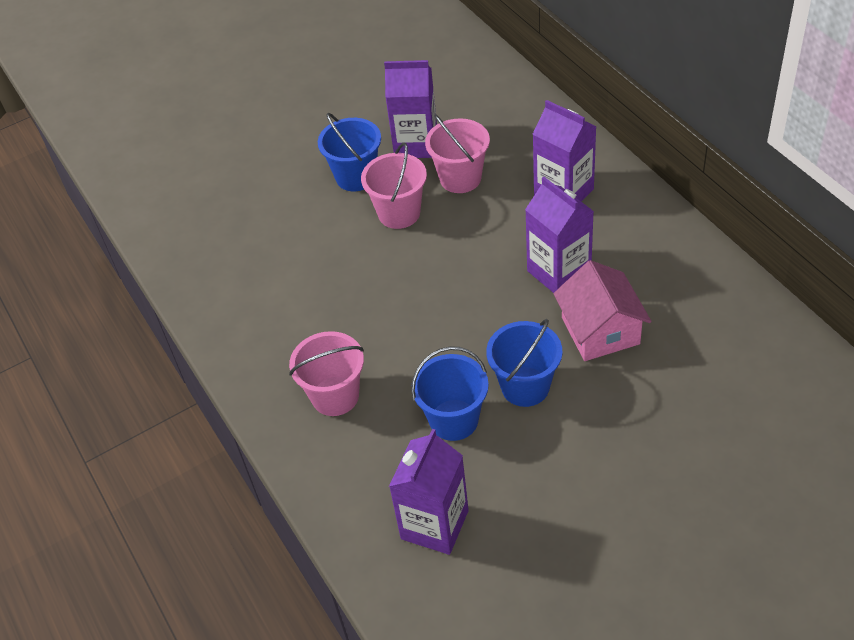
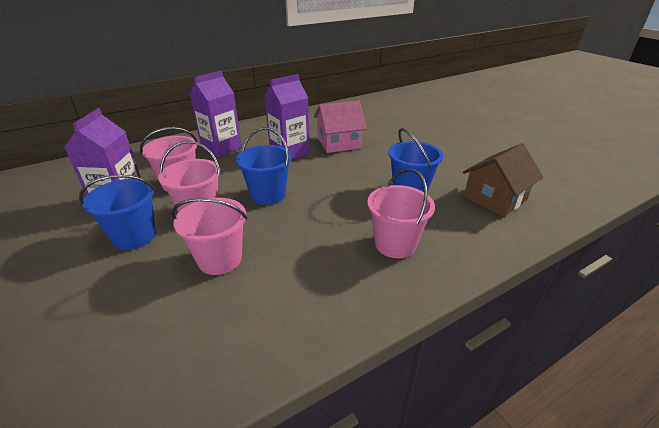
camera: 95 degrees left, 15 degrees down
(317, 250) = (220, 259): none -> pink bucket
(434, 524) = (495, 198): purple carton -> brown house
(525, 386) = (380, 165): blue bucket -> blue bucket (268, 195)

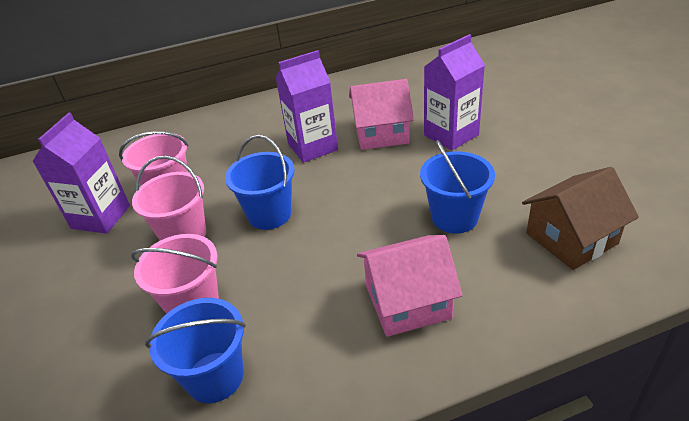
camera: 15 degrees right, 5 degrees up
(134, 236) = (108, 265): blue bucket -> blue bucket (215, 377)
(221, 148) = (229, 137): purple carton -> purple carton (451, 135)
(395, 244) = (407, 302): pink bucket -> pink house

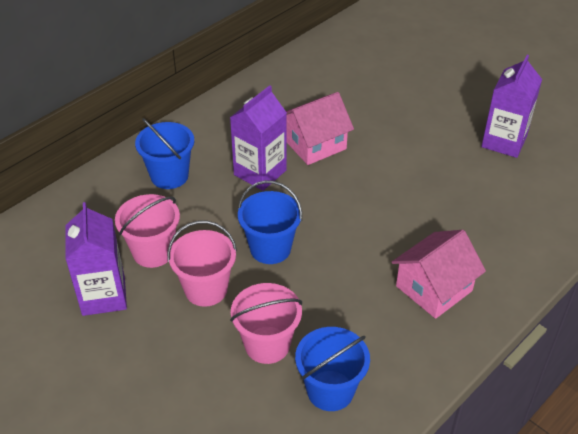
camera: 30 degrees left, 5 degrees up
(451, 135) = (377, 132): purple carton -> purple carton (504, 141)
(454, 217) = (426, 210): blue bucket -> blue bucket (169, 176)
(571, 238) = (519, 205): brown house -> none

